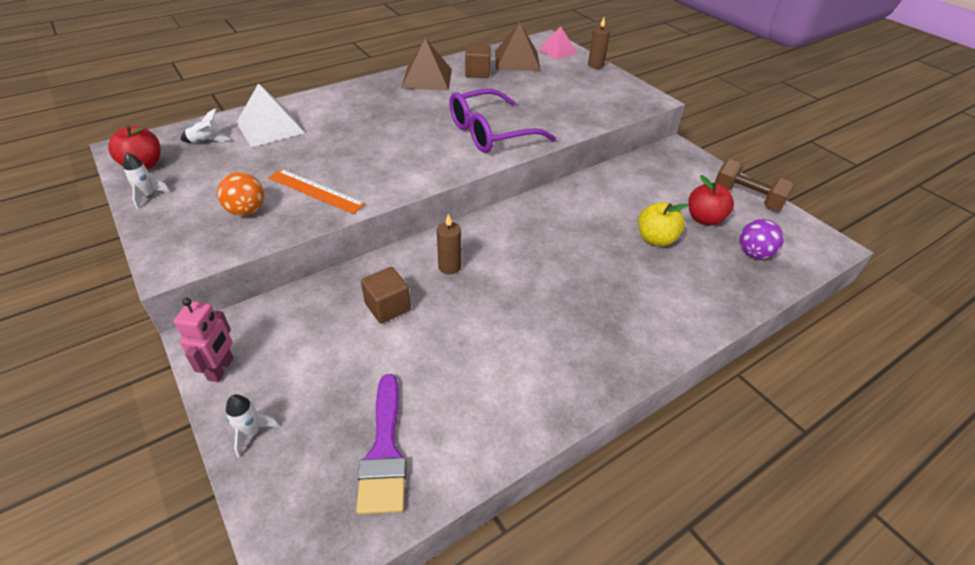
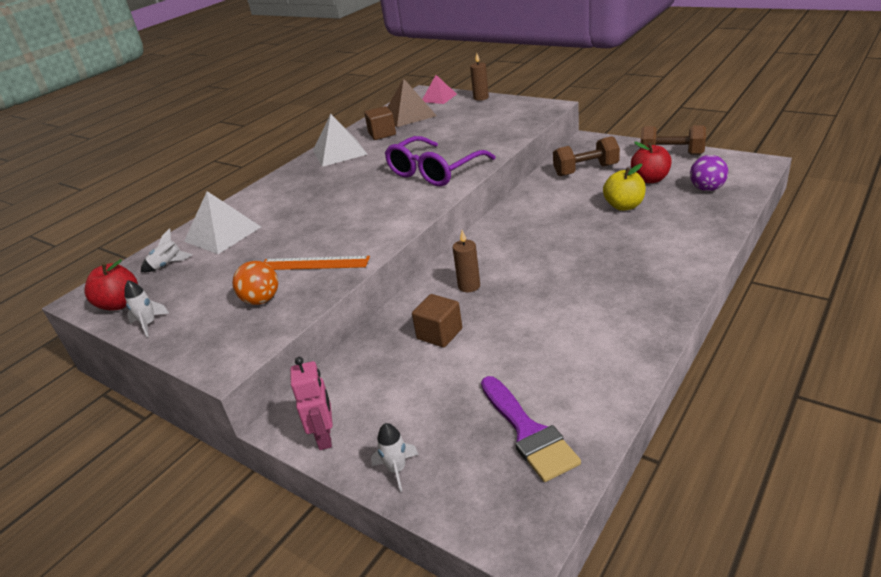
camera: 15 degrees left, 10 degrees down
(427, 78) = (339, 152): brown pyramid -> white pyramid
(649, 183) = (586, 170): none -> brown dumbbell

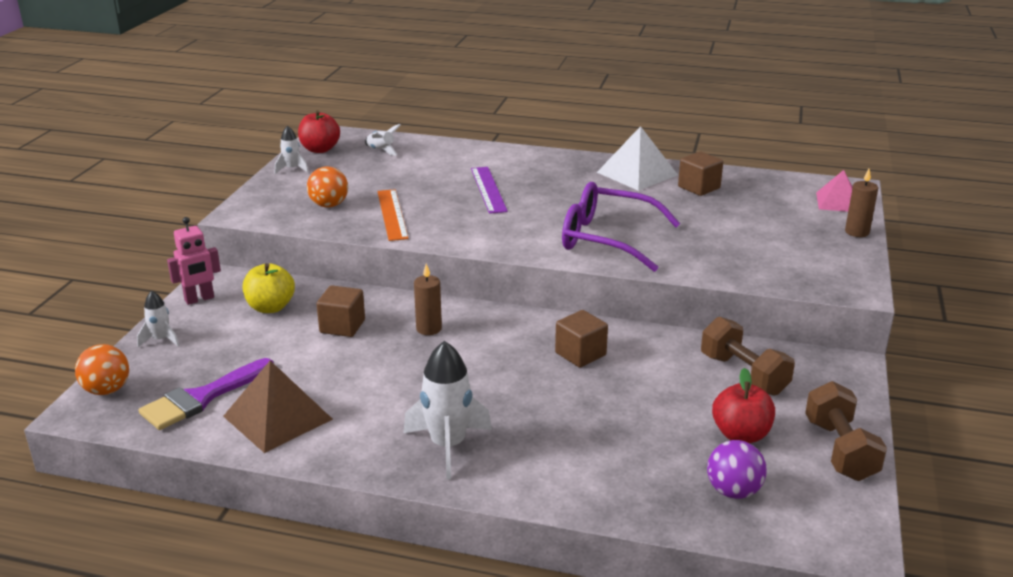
camera: 65 degrees right, 5 degrees down
(222, 234) = (438, 159): white pyramid -> none
(308, 213) = (488, 189): none -> purple ruler
(409, 115) = (767, 193): brown pyramid -> brown pyramid (277, 417)
(484, 516) = (107, 390): none -> orange ball
(538, 222) = (580, 354): none -> brown cube
(624, 206) = (648, 417): yellow apple -> yellow apple (270, 307)
(641, 287) = (448, 446): none -> white rocket

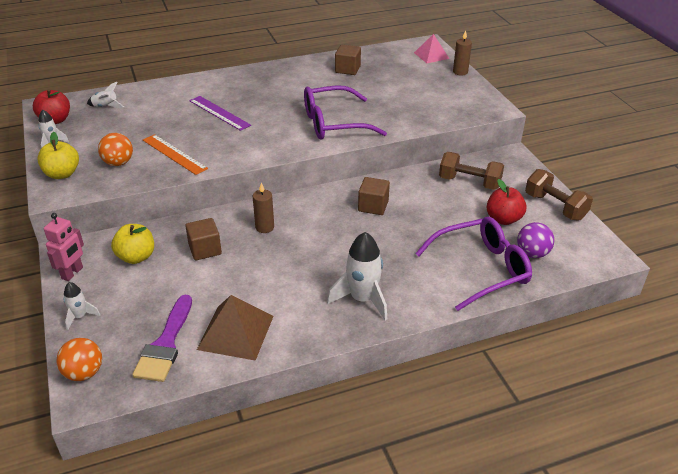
camera: 35 degrees left, 10 degrees up
(267, 198) = (62, 174): none -> yellow apple
(637, 173) = (301, 71): white pyramid -> none
(637, 478) = (481, 269): none -> purple glasses

